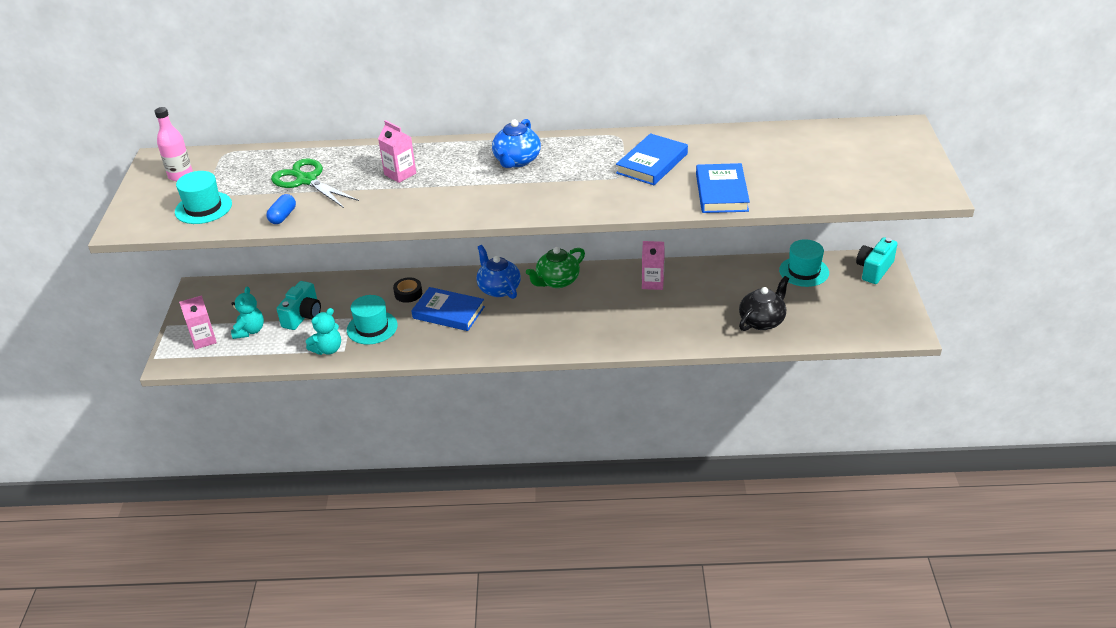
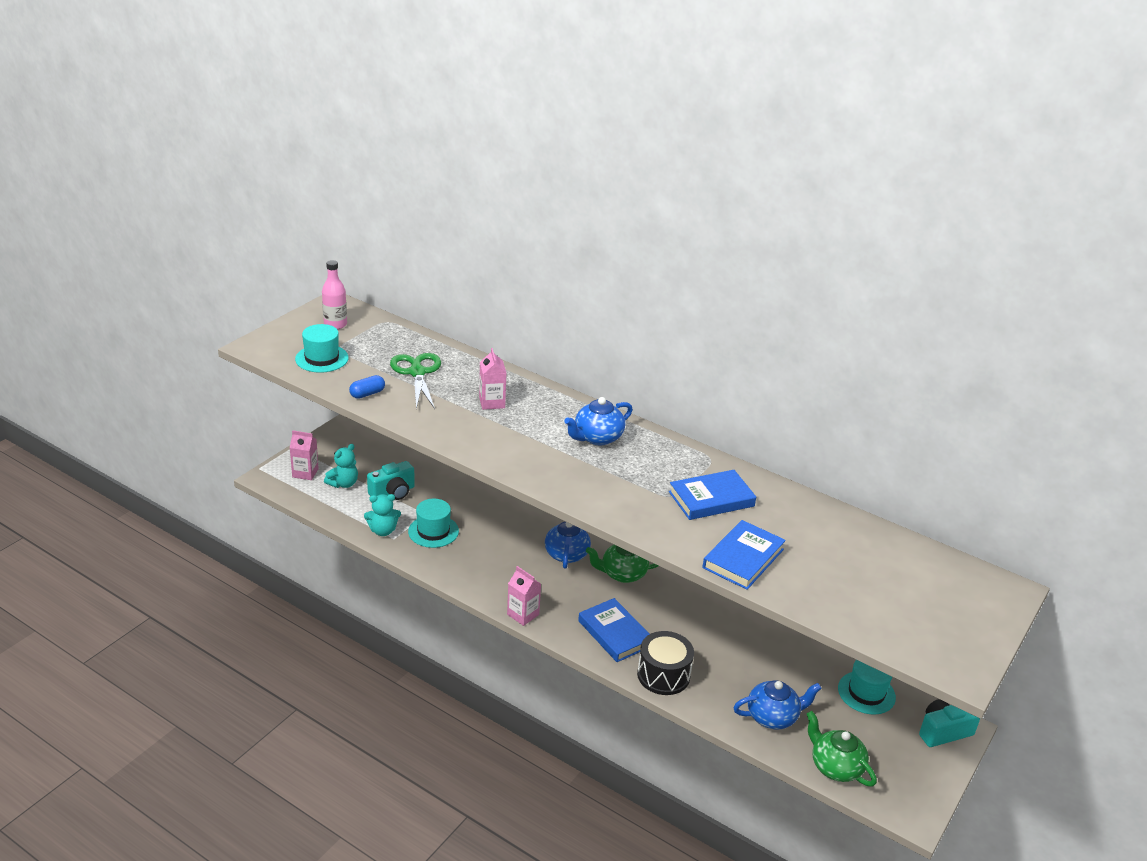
camera: 30 degrees right, 5 degrees down
(408, 293) = (490, 517): black tape -> none
(448, 312) = (505, 552): blue book -> blue book (615, 633)
(652, 283) = (706, 622): pink carton -> pink carton (523, 614)
(661, 335) = (663, 675): none -> black drum
(762, 321) = (773, 717): black teapot -> blue teapot
(833, 330) = (835, 767): none -> green teapot

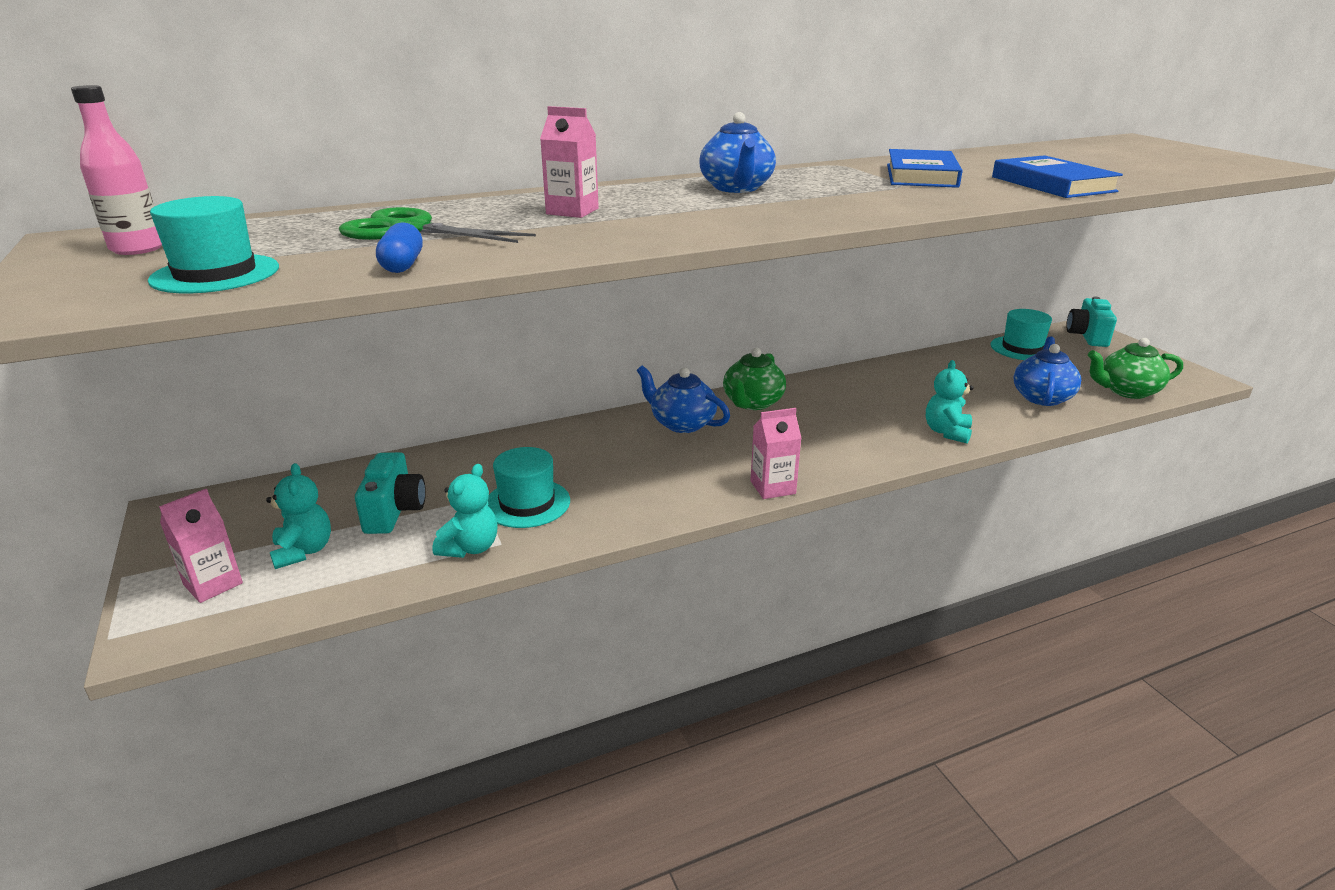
camera: 55 degrees left, 5 degrees down
(615, 633) = (855, 438): blue book -> none
(663, 675) = (947, 432): black drum -> turquoise teddy bear

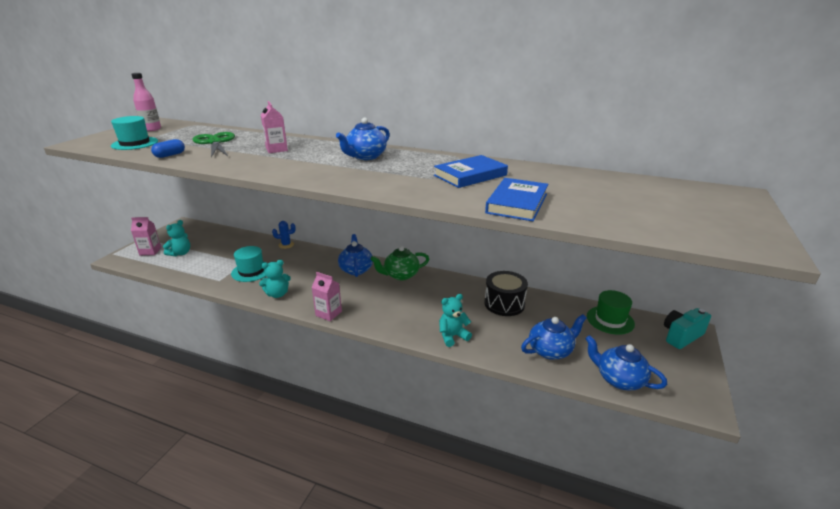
camera: 45 degrees right, 0 degrees up
(394, 511) = (219, 253): turquoise camera -> none
(470, 548) = (210, 277): turquoise teddy bear -> turquoise teddy bear (277, 294)
(495, 444) = (286, 245): none -> blue cactus
(918, 378) = (504, 304): none -> black drum
(1022, 348) = (610, 320): turquoise hat -> green hat
(1127, 391) = (619, 379): green teapot -> blue teapot

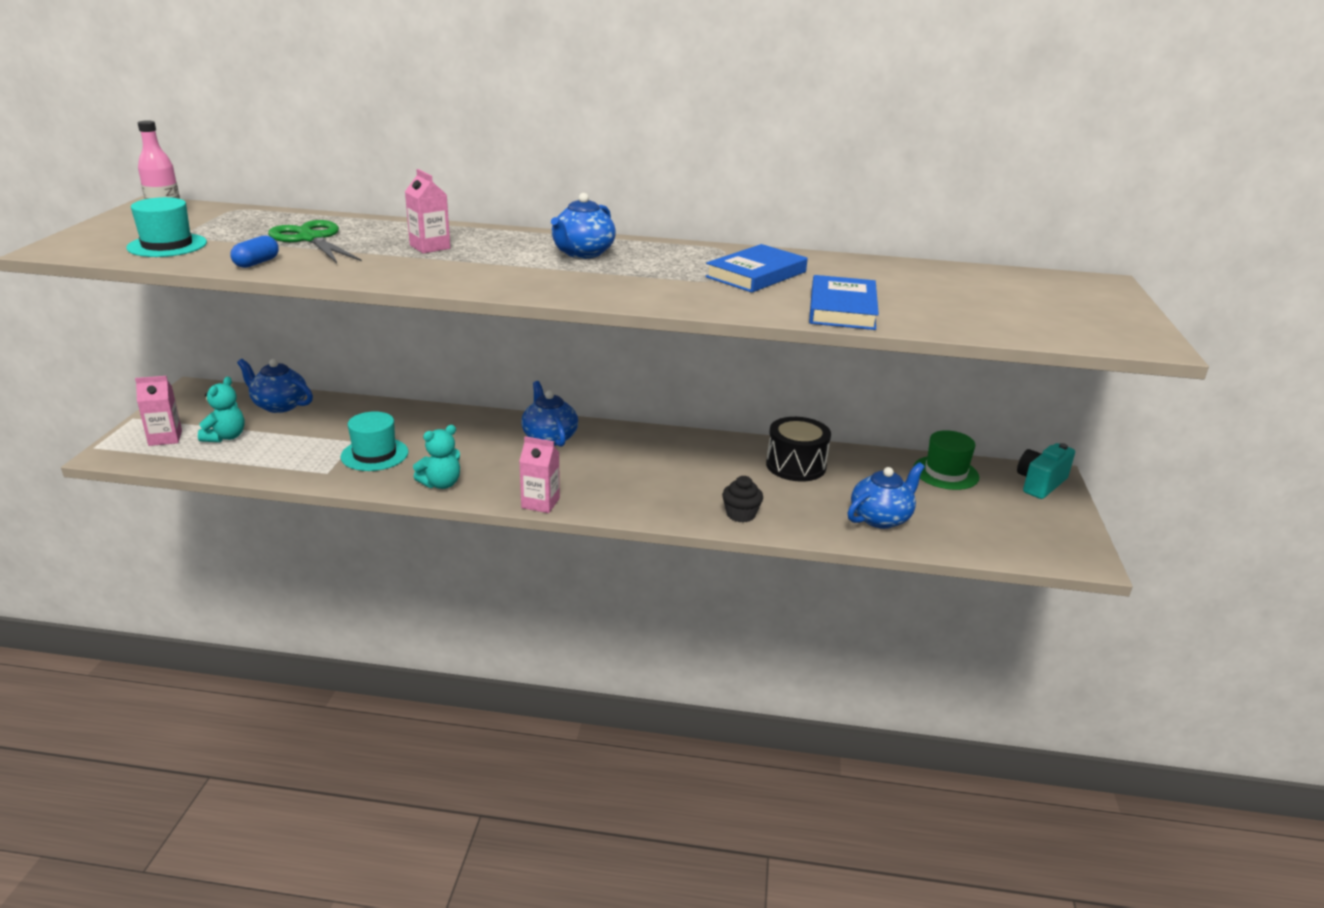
camera: 15 degrees left, 0 degrees up
(286, 245) = (409, 409): blue cactus -> none
(401, 275) = (625, 440): green teapot -> none
(452, 336) = (741, 514): turquoise teddy bear -> black cupcake
(619, 379) = (978, 542): blue teapot -> blue teapot (279, 405)

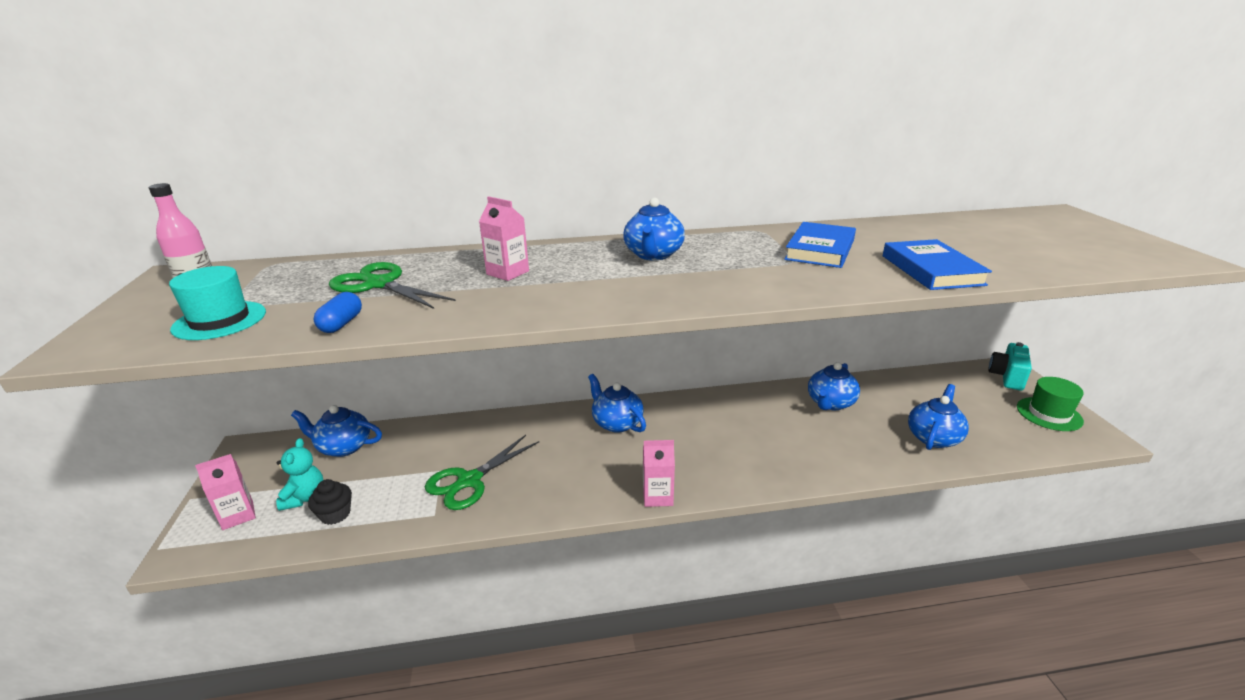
camera: 15 degrees left, 0 degrees up
(374, 454) = (469, 481): turquoise hat -> green scissors
(441, 484) = (553, 499): turquoise teddy bear -> none
(741, 514) = (829, 463): black cupcake -> black cupcake (335, 514)
(796, 466) = (830, 403): black drum -> blue teapot
(945, 473) = (938, 383): green hat -> green hat (1049, 414)

